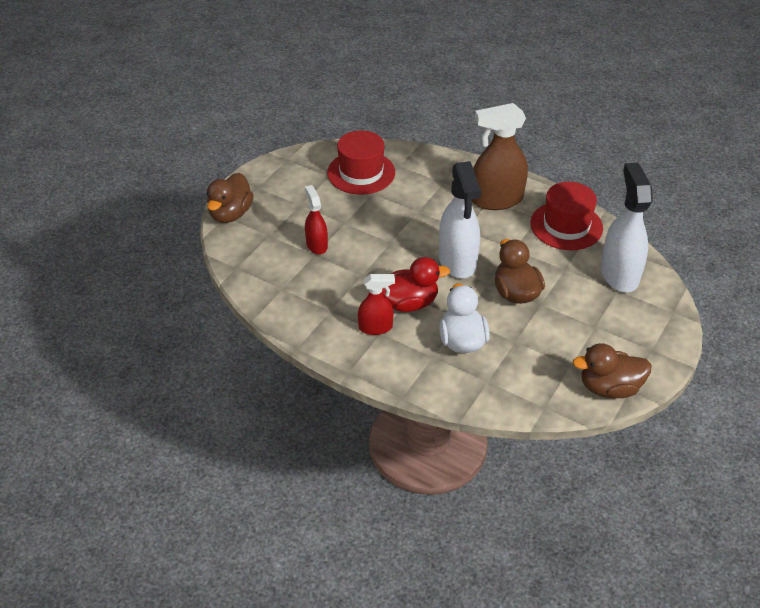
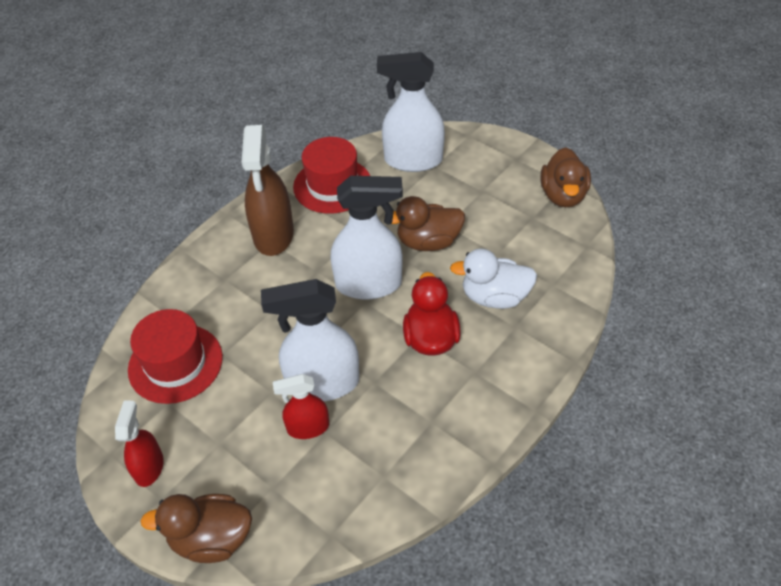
camera: 80 degrees left, 5 degrees up
(230, 214) = (211, 539): brown duck -> brown duck turned 150 degrees clockwise
(355, 247) = (322, 383): none -> white spray bottle
(376, 327) = (466, 375): red spray bottle -> red spray bottle (149, 467)

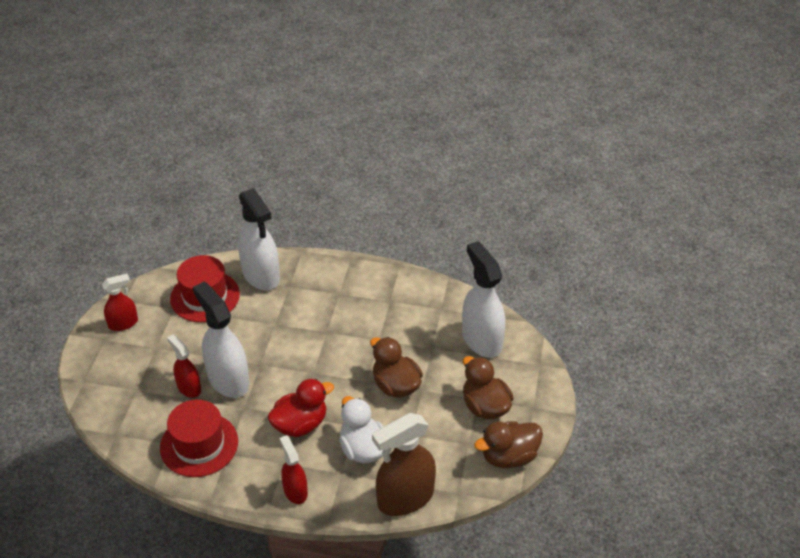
camera: 60 degrees right, 5 degrees down
(211, 539) = (88, 377): brown duck -> brown duck (485, 406)
(273, 235) = (345, 292): brown spray bottle -> brown spray bottle (405, 498)
(332, 185) = (419, 302): red hat -> red hat (199, 444)
(369, 284) = (331, 367): white spray bottle -> white spray bottle (261, 275)
(518, 374) = (295, 491): none -> red spray bottle

